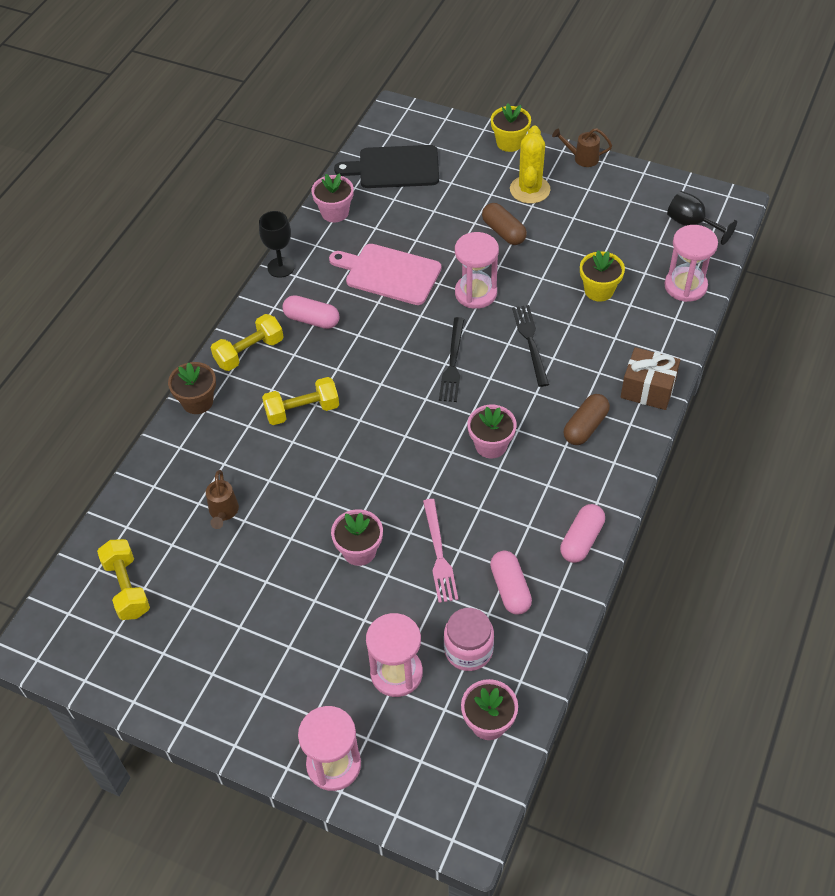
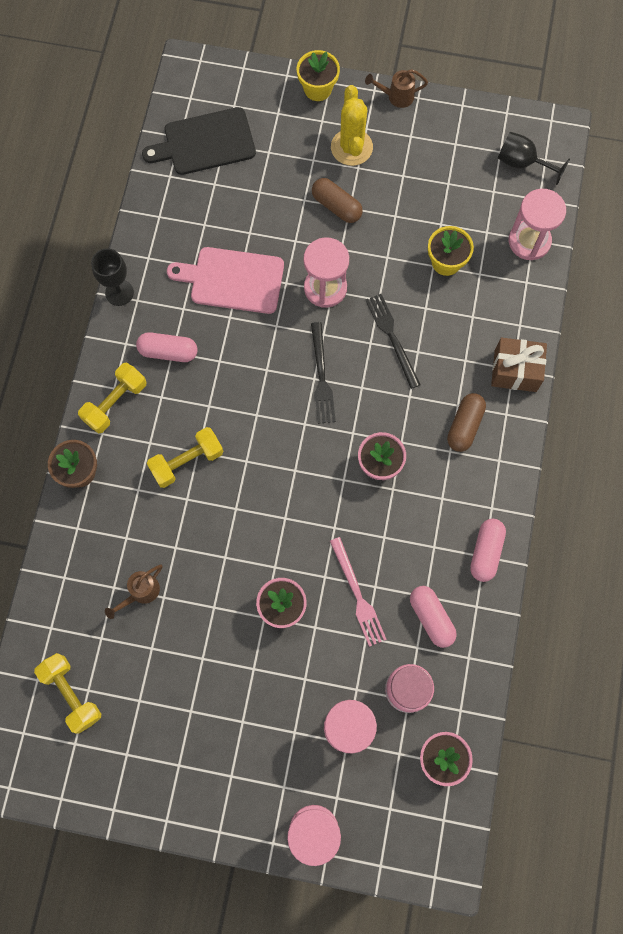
camera: 15 degrees left, 20 degrees up
(223, 512) = (141, 592): brown watering can -> brown watering can turned 60 degrees clockwise
(335, 212) = (157, 212): pink flower pot -> none

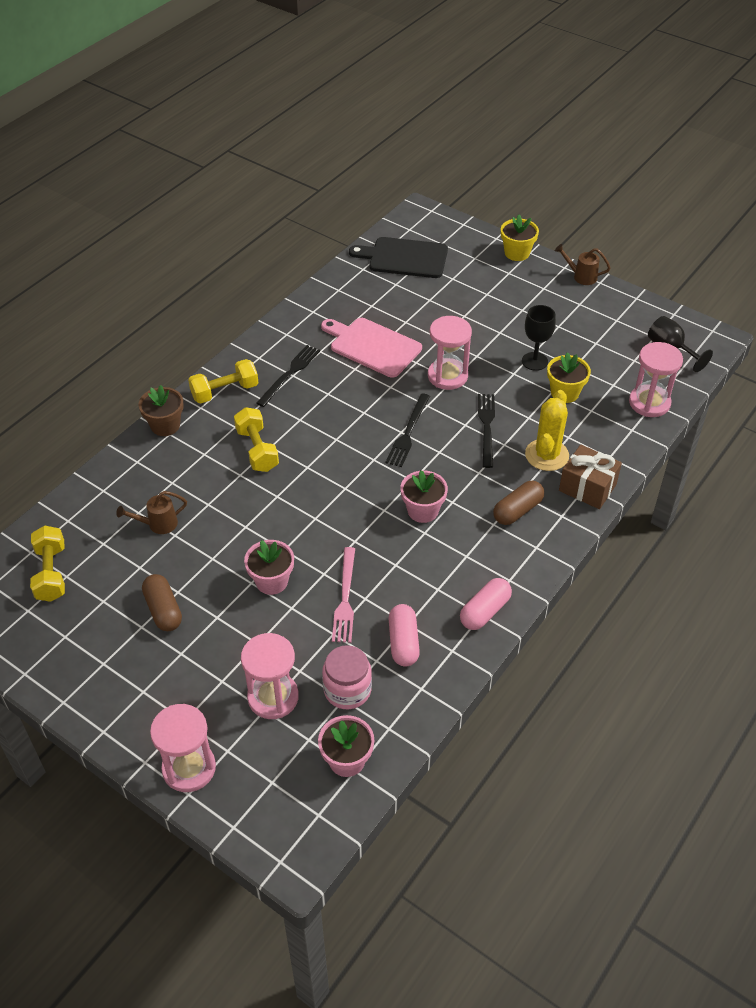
camera: 25 degrees right, 25 degrees down
(119, 292) = (275, 325): black goblet -> black goblet (534, 361)
(168, 352) = (290, 374): pink capsule -> black fork
(187, 462) = (257, 449): yellow dumbbell -> yellow dumbbell turned 75 degrees clockwise
(336, 206) = (489, 328): brown capsule -> brown capsule (163, 610)
(351, 147) = (524, 296): yellow cactus -> yellow cactus (546, 455)

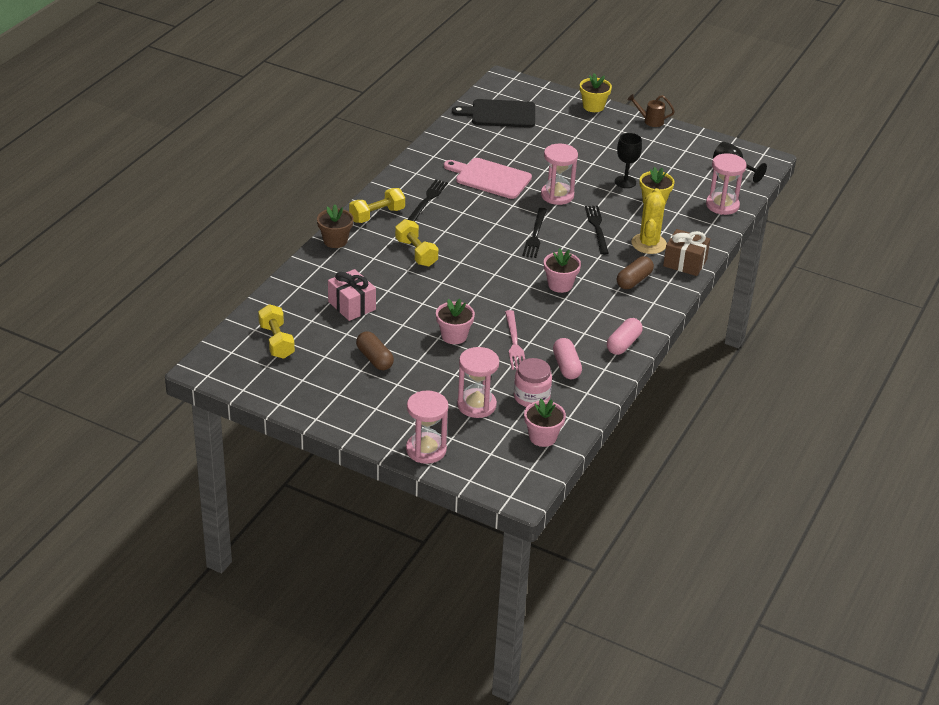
camera: 10 degrees left, 10 degrees down
(158, 524) = (352, 305): brown watering can -> pink gift

